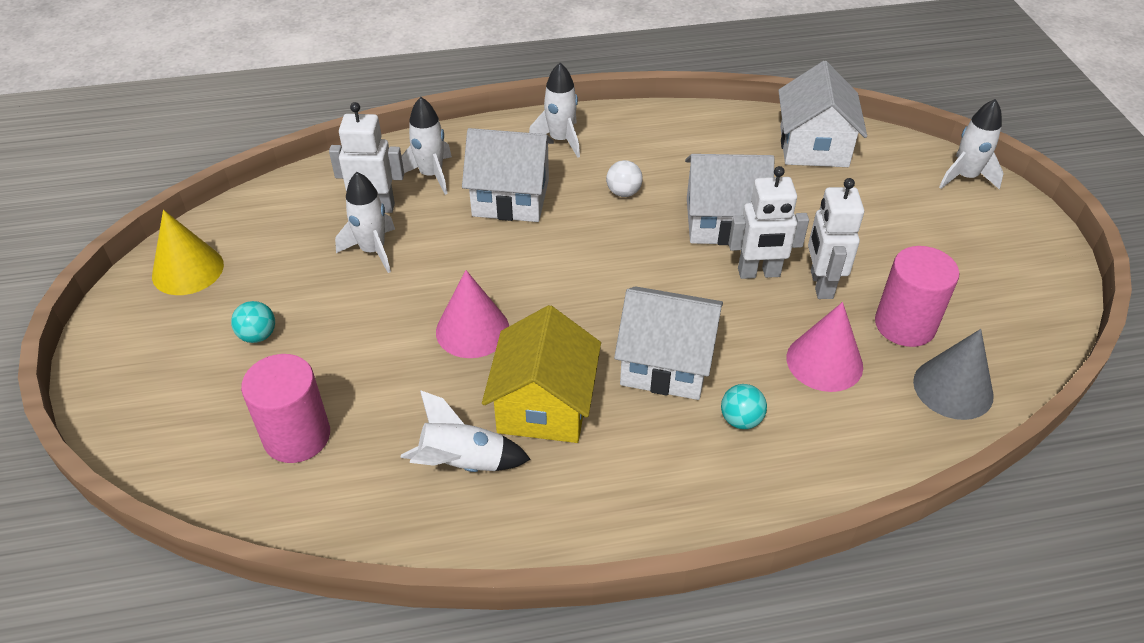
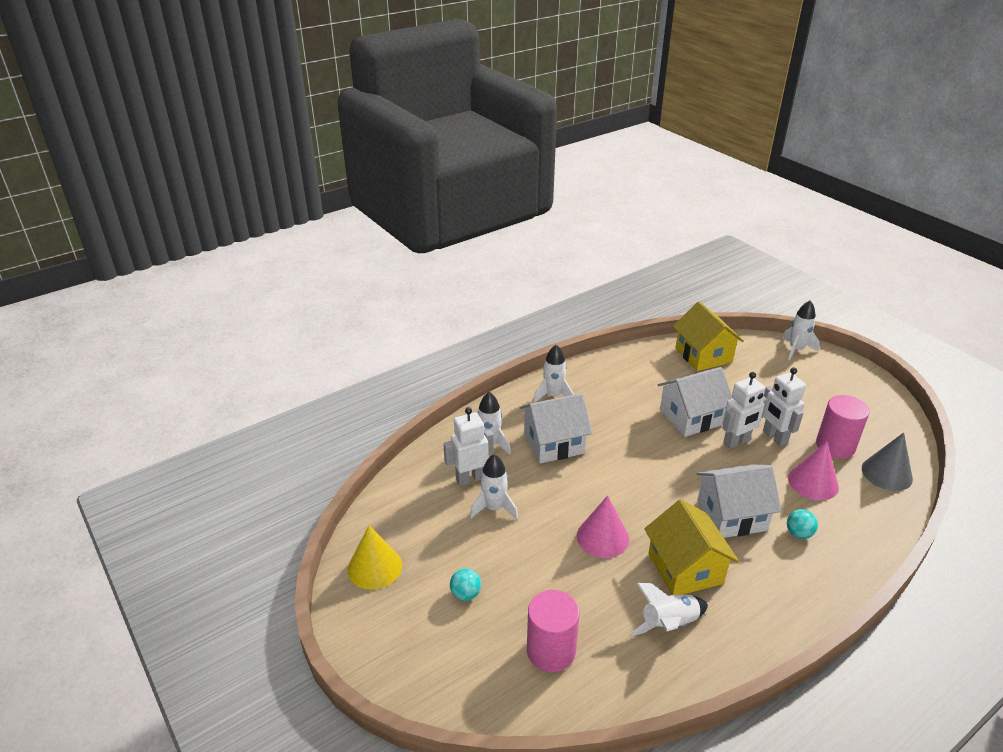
camera: 25 degrees left, 10 degrees down
(623, 192) = (619, 417): white ball -> none
(813, 146) = (703, 355): white house -> yellow house

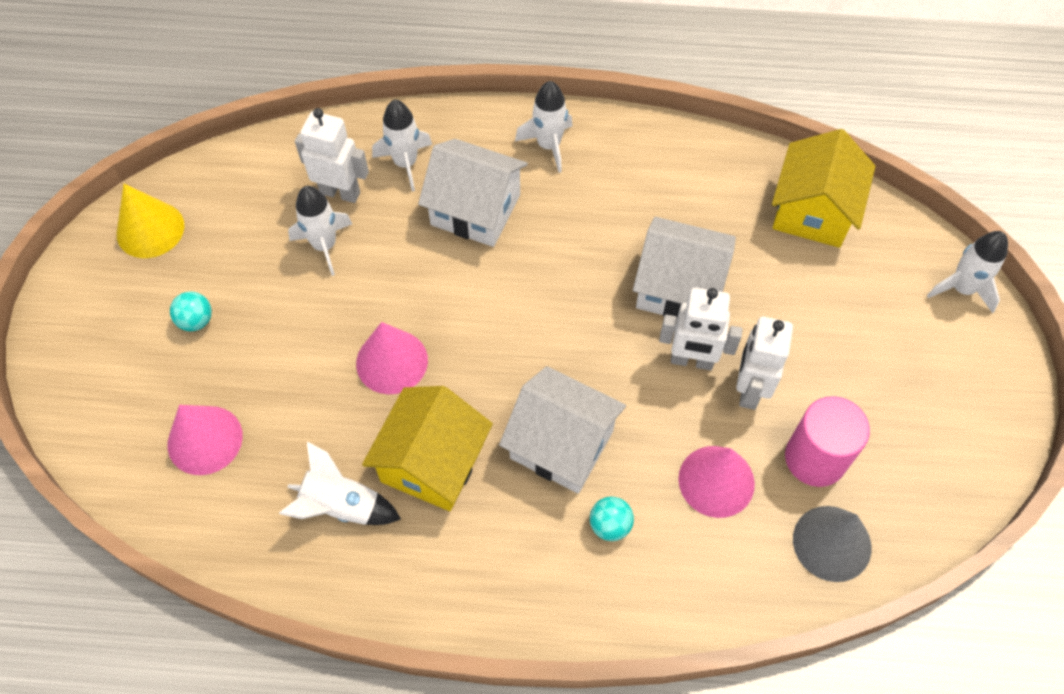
camera: 40 degrees right, 25 degrees up
(551, 651) = (205, 440): pink cylinder -> pink cone

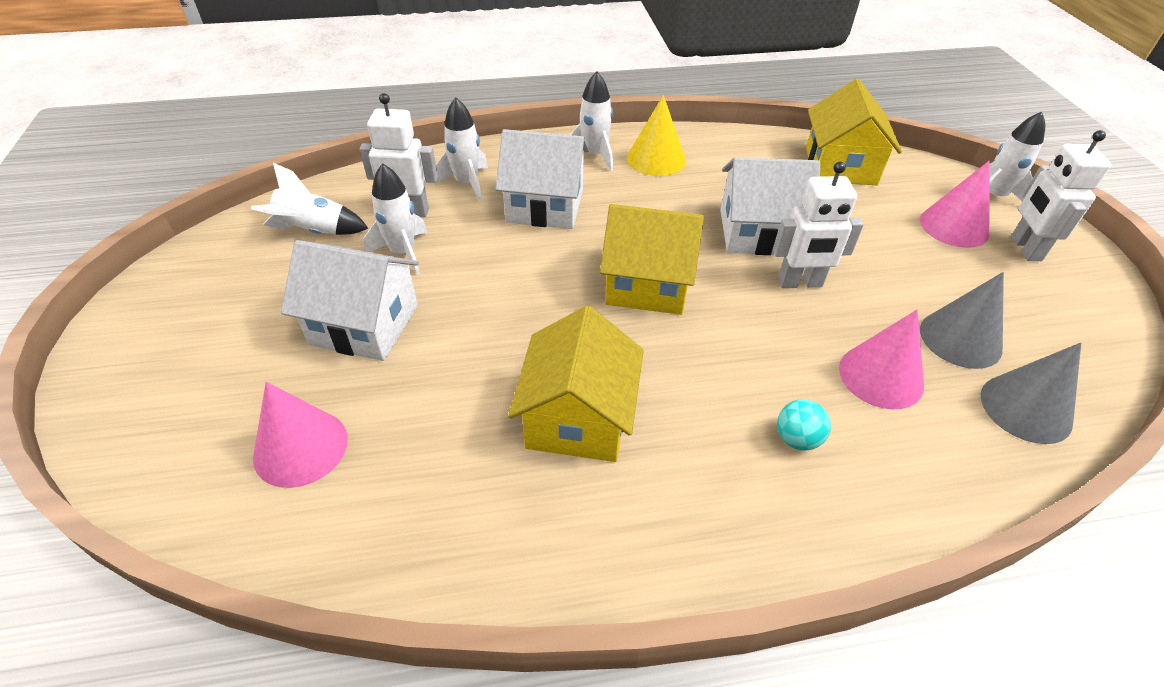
camera: 15 degrees left, 15 degrees down
(150, 229) = (210, 267): yellow cone -> yellow cone (656, 159)
(196, 321) = (273, 335): turquoise ball -> none
(341, 506) = (486, 483): white rocket -> white rocket (314, 231)
(392, 361) = (502, 334): pink cone -> pink cone (954, 226)
(542, 331) = (647, 284): none -> yellow house
(562, 444) = (710, 374): white house -> white house (365, 324)
(749, 389) = (865, 296): white robot -> white robot (1025, 248)
(815, 458) = (960, 339): pink cylinder -> grey cone

